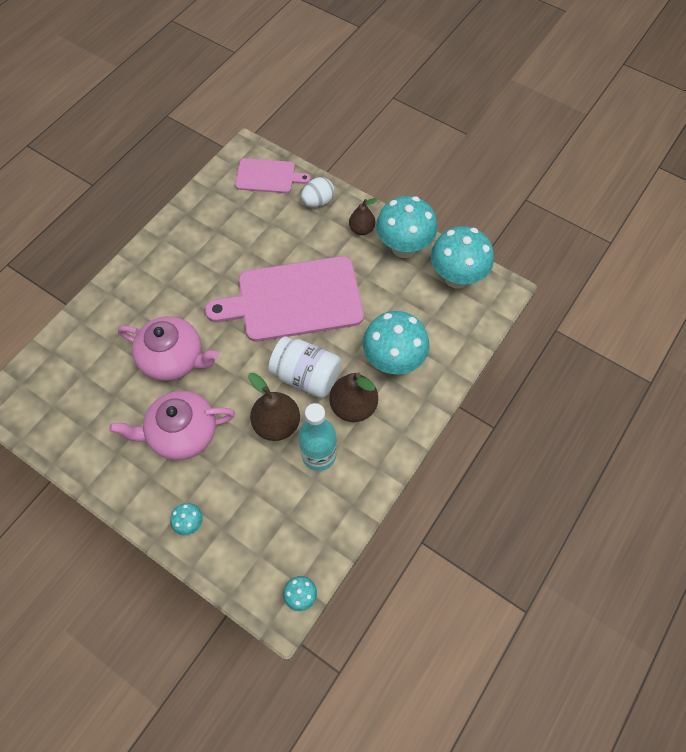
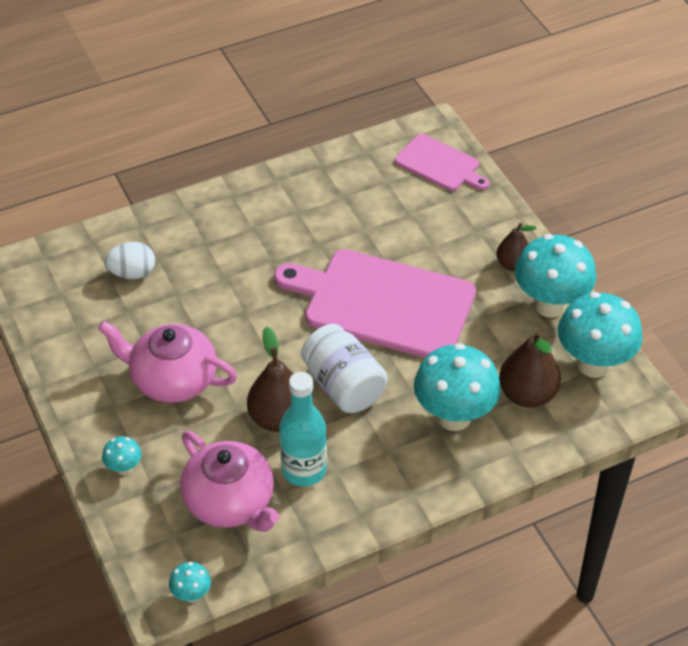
camera: 30 degrees right, 15 degrees down
(174, 359) = (211, 304): pink teapot -> pink teapot (230, 502)
(318, 201) = (480, 214): white egg -> white egg (132, 273)
(353, 406) = (376, 440): brown pear -> brown pear (527, 394)

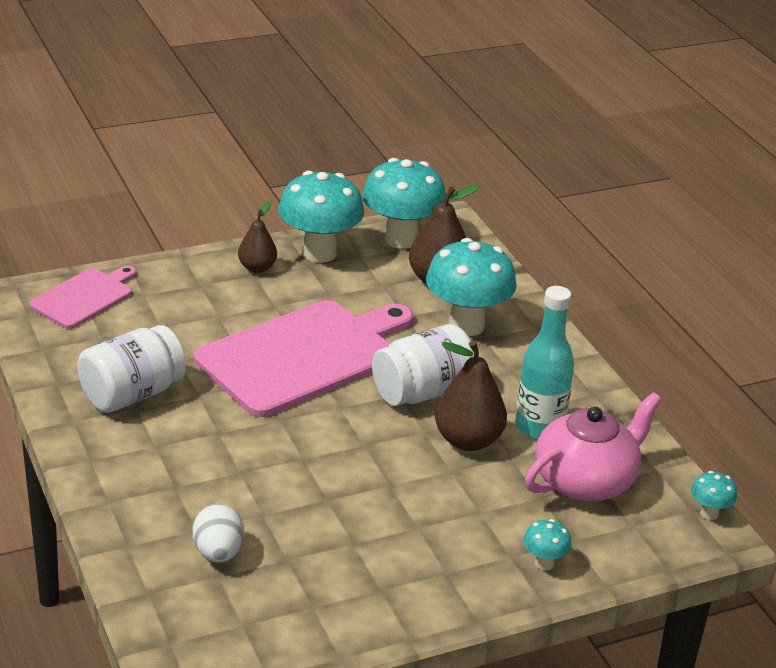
camera: 90 degrees left, 15 degrees down
(172, 379) = (407, 521): pink teapot -> none
(313, 207) = (132, 394): none -> white jar
(383, 304) = (303, 356): pink cutting board -> pink cutting board turned 150 degrees counterclockwise

